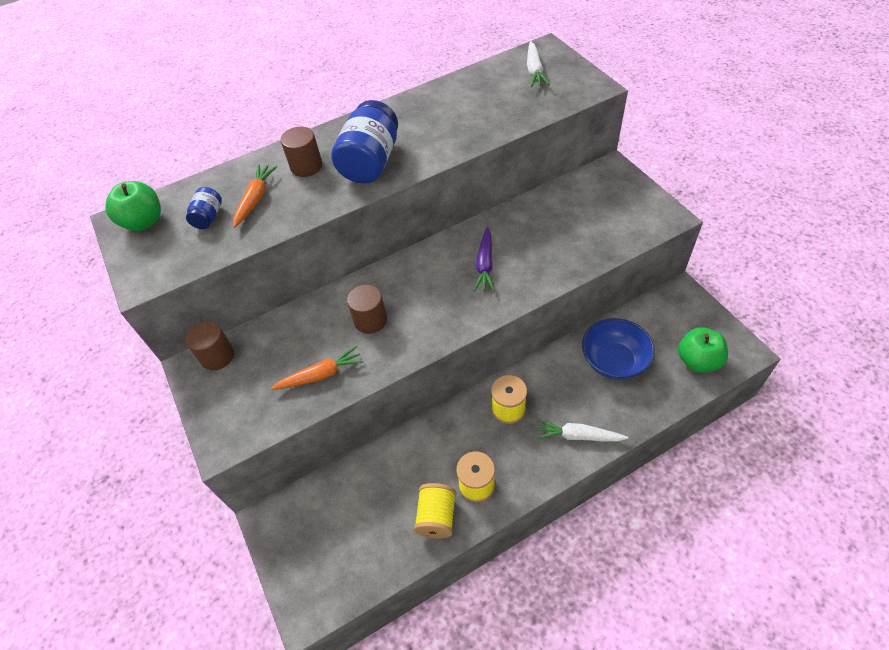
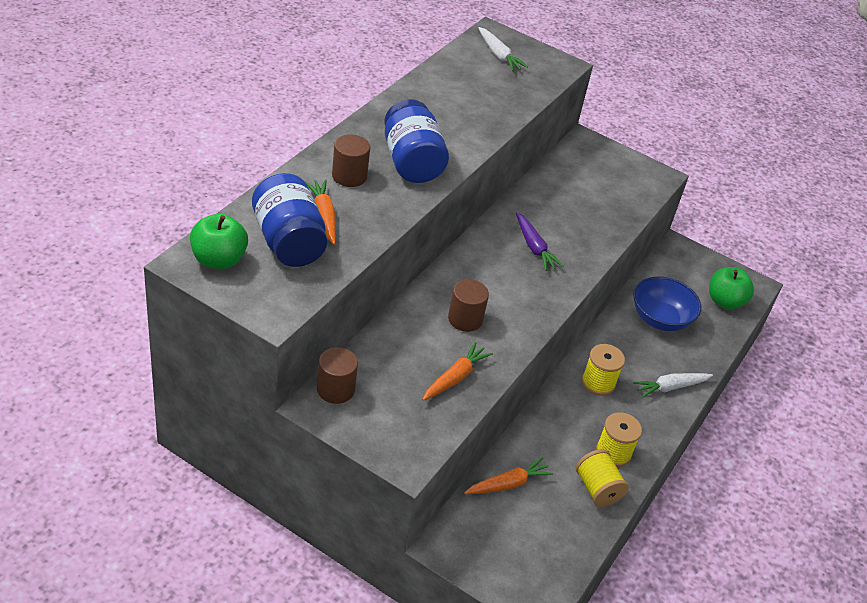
camera: 40 degrees left, 10 degrees down
(208, 217) = (288, 242): blue jar -> blue jar, size x2.05
(360, 481) = (508, 484): none -> orange carrot

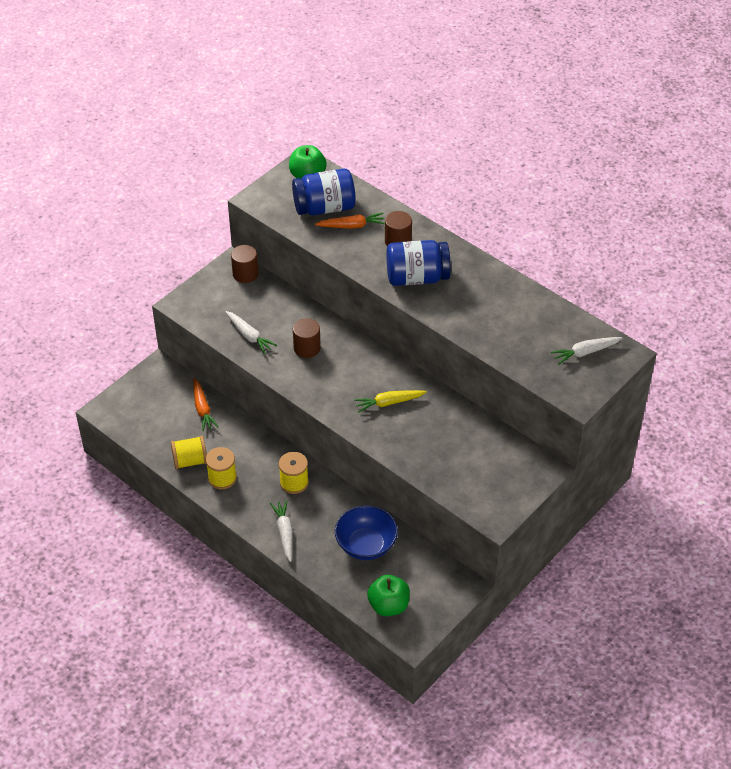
camera: 105 degrees right, 5 degrees up
(455, 377) = (249, 336): orange carrot -> white carrot
(534, 247) = (388, 403): purple carrot -> yellow carrot

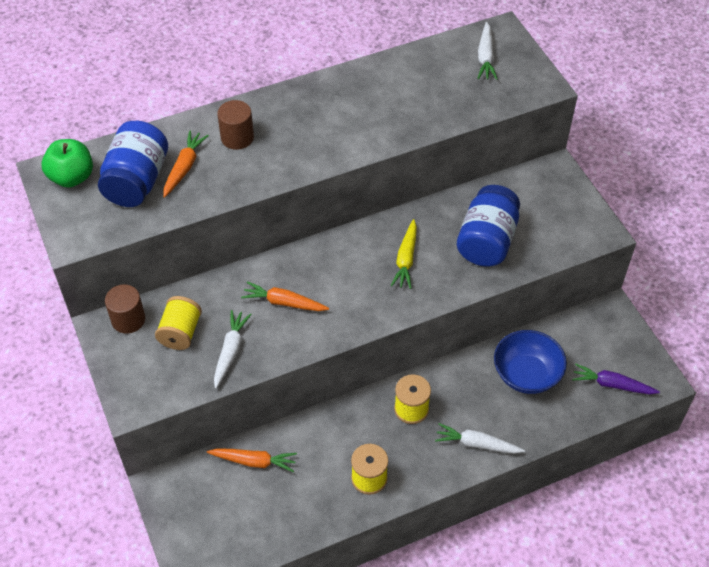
camera: 65 degrees left, 5 degrees up
(190, 461) = (326, 503): yellow spool -> yellow spool (180, 333)
(249, 336) = (230, 351): white carrot -> white carrot turned 60 degrees counterclockwise
(307, 348) = (284, 302): brown cylinder -> orange carrot
(388, 605) = (612, 384): green apple -> purple carrot
(417, 278) = (303, 142): blue jar -> blue jar (487, 241)

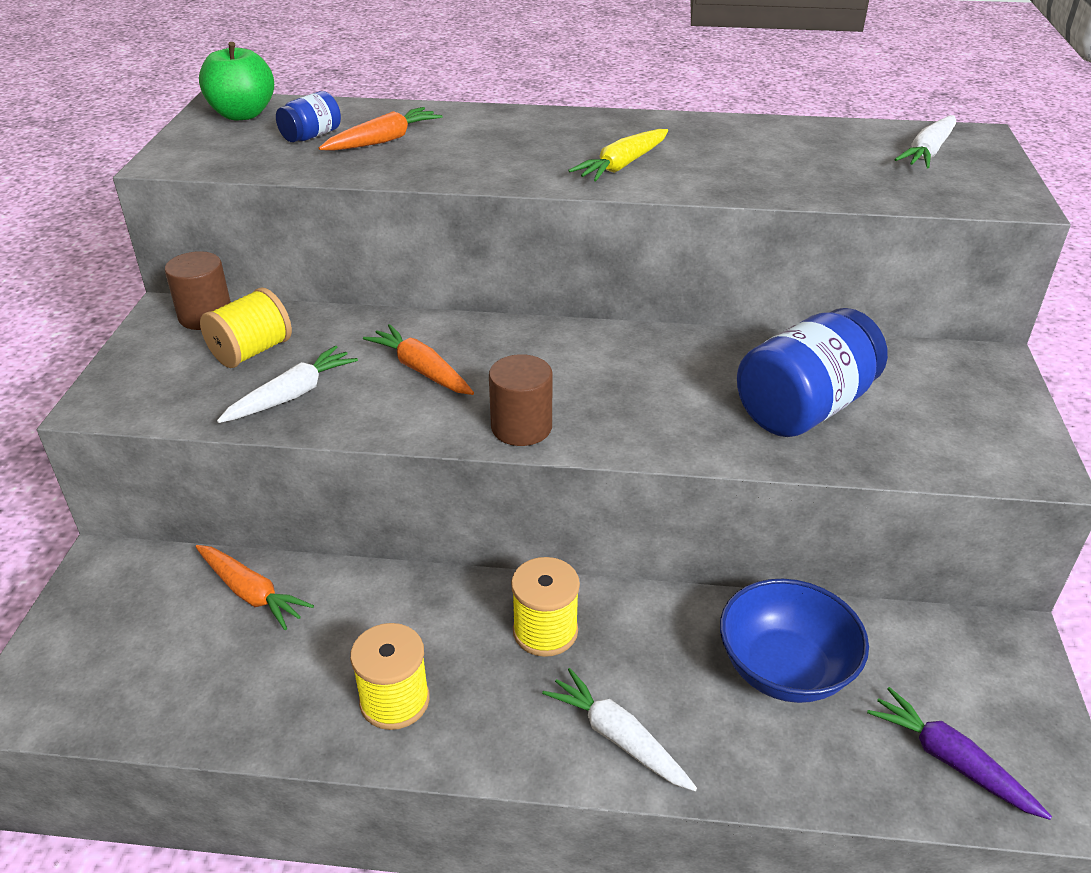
camera: 30 degrees right, 15 degrees down
(137, 181) = (311, 136): blue jar -> blue jar, size x0.49
(237, 138) = (482, 134): brown cylinder -> brown cylinder (521, 427)
(406, 259) = (650, 385): yellow carrot -> yellow carrot (622, 165)

